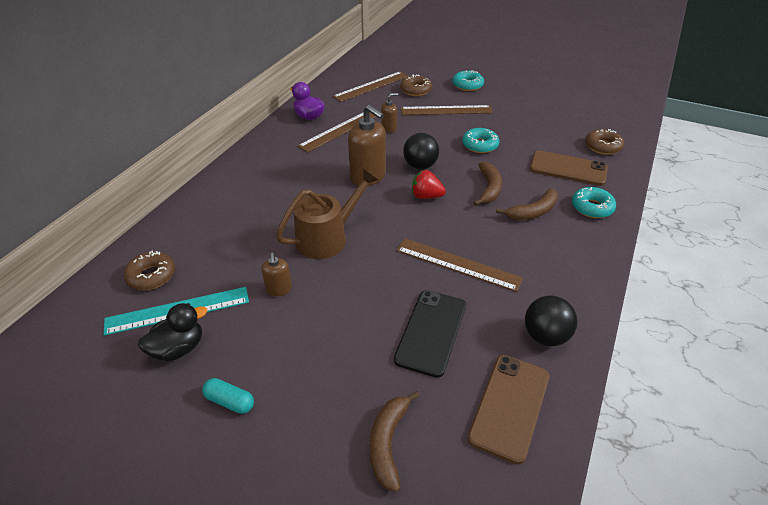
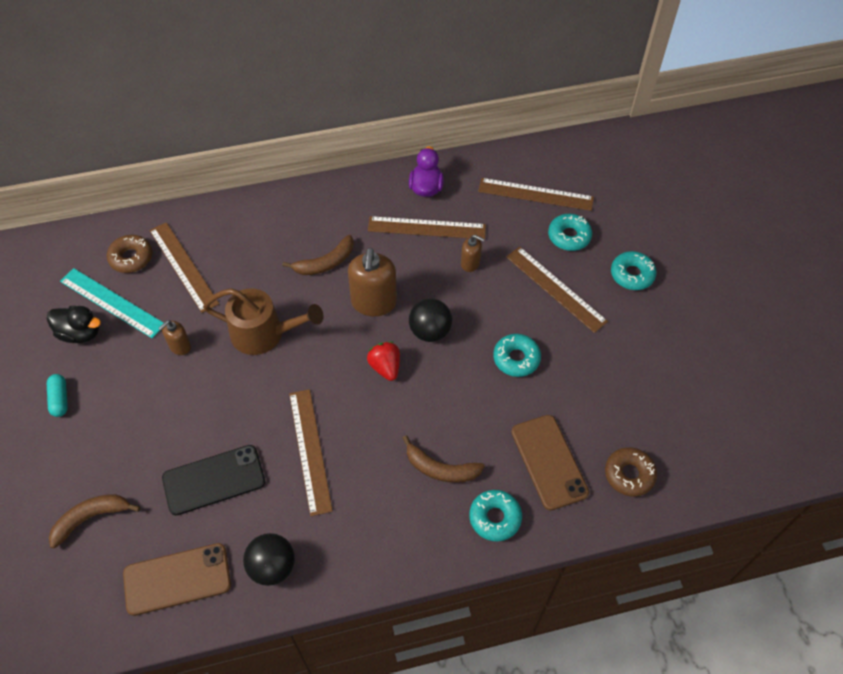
camera: 50 degrees right, 15 degrees up
(206, 250) = (183, 266): none -> brown ruler
(415, 90) = (569, 236): brown donut -> turquoise donut
(489, 188) = (445, 410): brown banana -> brown banana (325, 263)

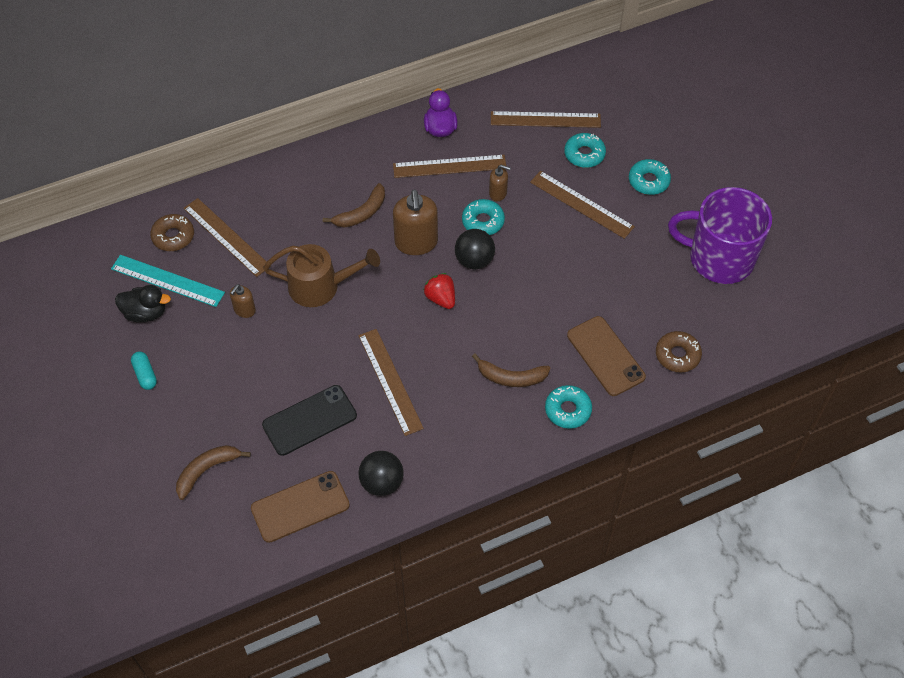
camera: 10 degrees left, 0 degrees up
(516, 358) = (558, 272): turquoise donut -> turquoise donut (483, 221)
(694, 371) = (719, 258): none -> purple mug

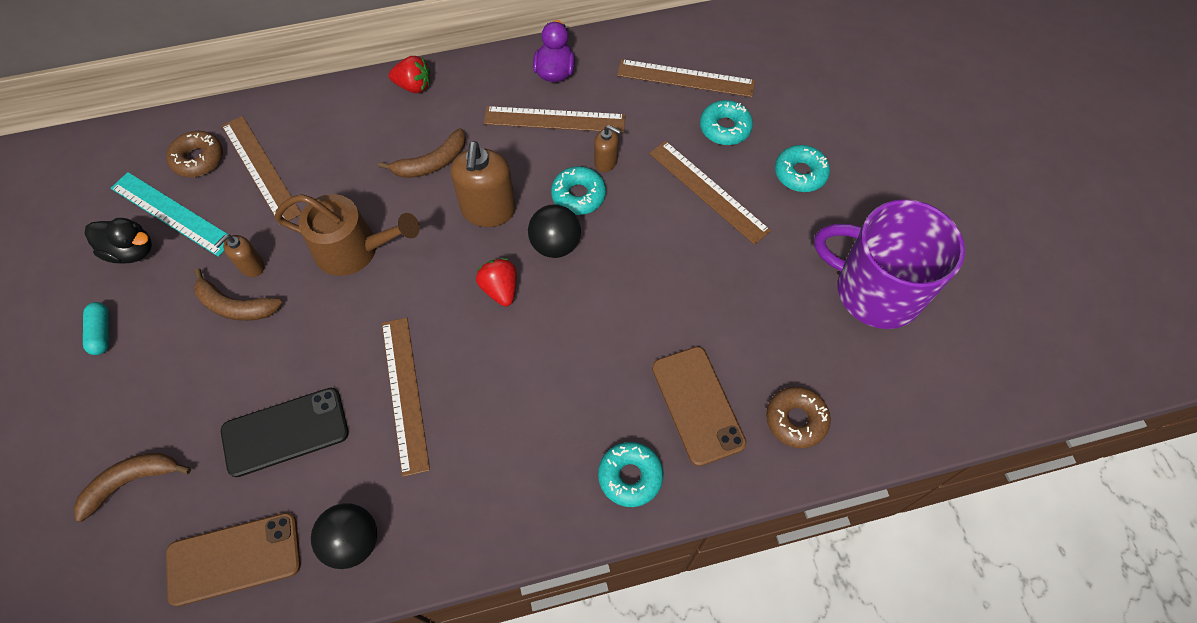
camera: 10 degrees right, 5 degrees up
(329, 155) = (414, 86): none -> red strawberry
(511, 377) = (564, 415): brown banana -> brown banana (236, 306)

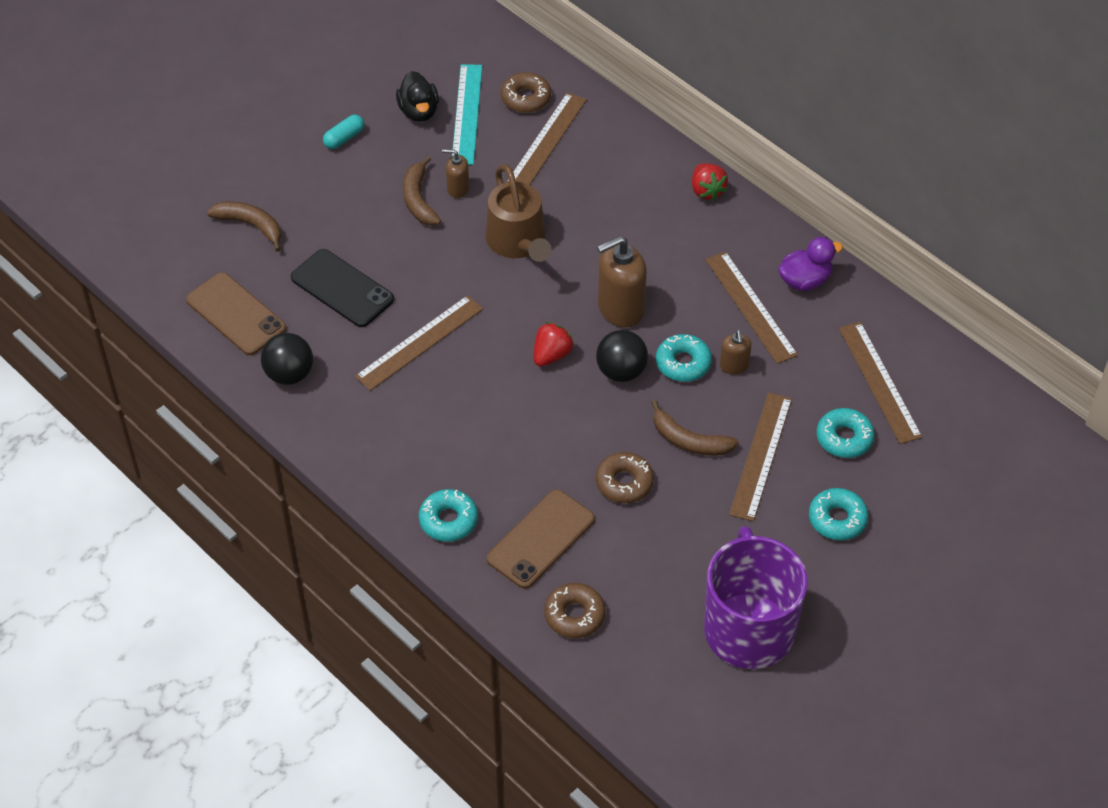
camera: 60 degrees right, 10 degrees down
(432, 162) = (638, 246): brown banana -> brown banana (689, 440)
(675, 305) = (624, 483): none -> brown donut

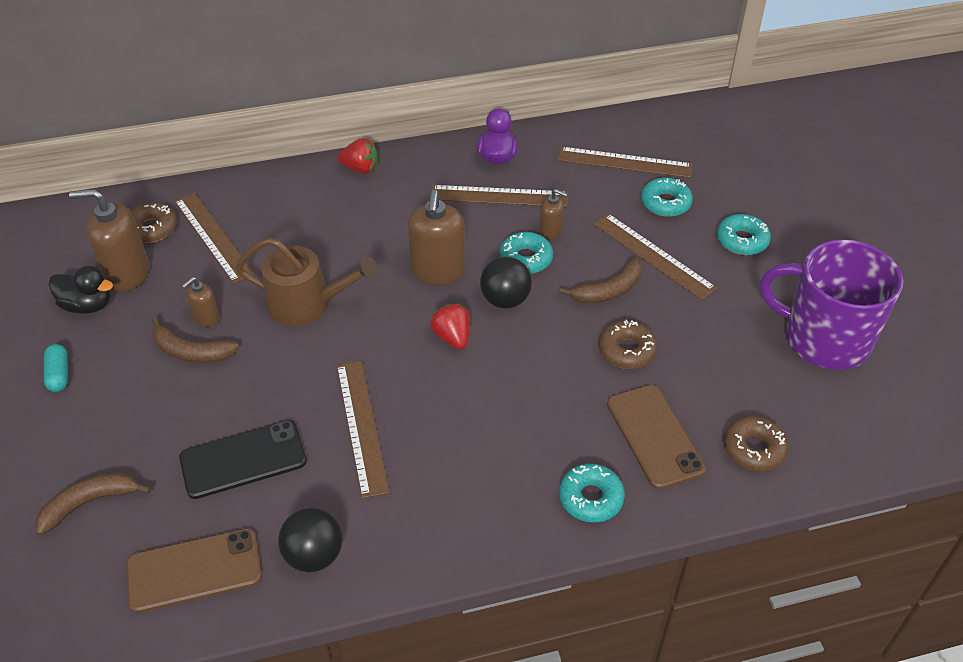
camera: 60 degrees left, 5 degrees down
(467, 114) = (127, 274): turquoise ruler -> brown soap dispenser

